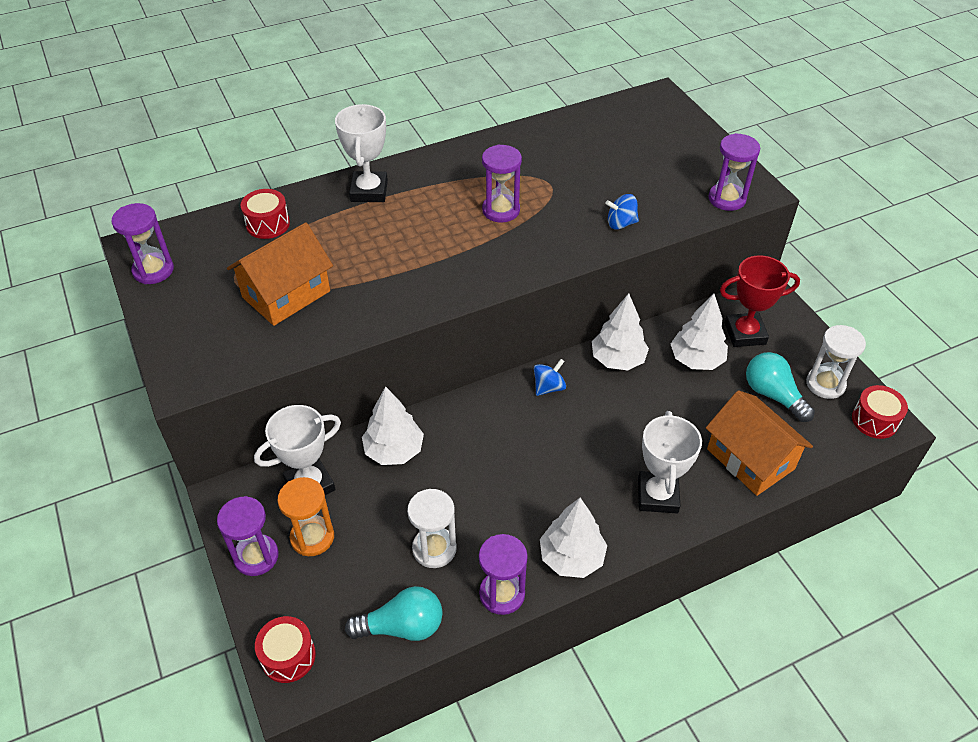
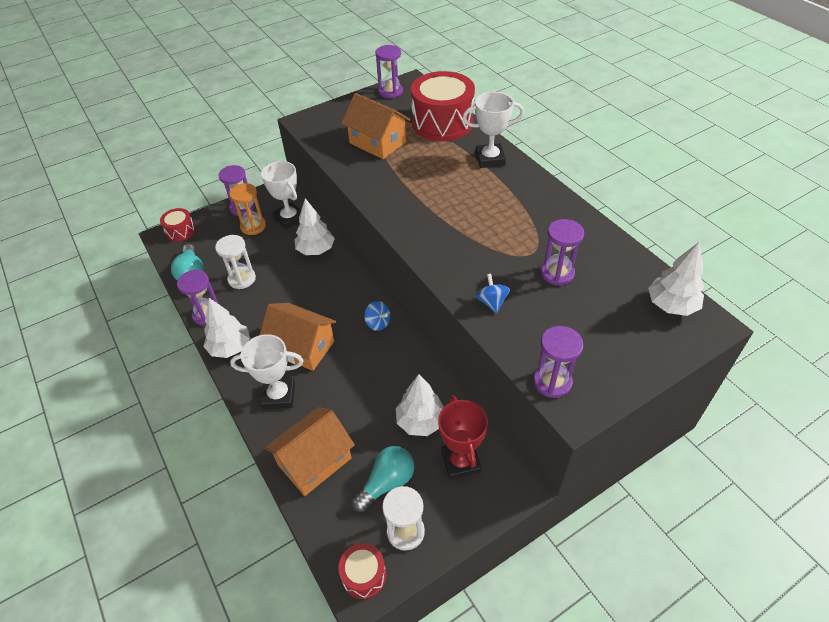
camera: 85 degrees right, 0 degrees up
(268, 224) = (442, 123): red drum -> red drum, size x2.08
(501, 210) = (488, 228): purple hourglass -> purple hourglass (557, 273)
(580, 469) = (302, 347): none -> orange house
(618, 360) = (412, 364): white tree -> white tree (671, 305)

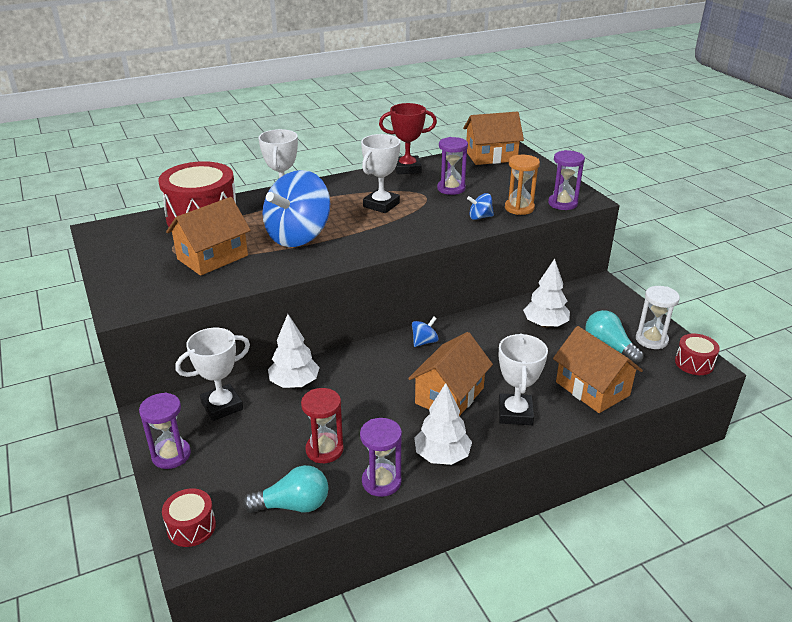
camera: 85 degrees left, 15 degrees down
(242, 279) = (324, 450): white hourglass -> red hourglass
(253, 226) = (221, 442): orange hourglass -> orange hourglass (519, 208)
(390, 92) = (108, 243): purple hourglass -> none
(421, 180) = (298, 236): none -> blue spinning top
(460, 462) = (584, 308): red trophy -> red trophy (407, 168)
(498, 223) = (381, 205): none -> white trophy
(671, 305) = (491, 156): white tree -> orange house

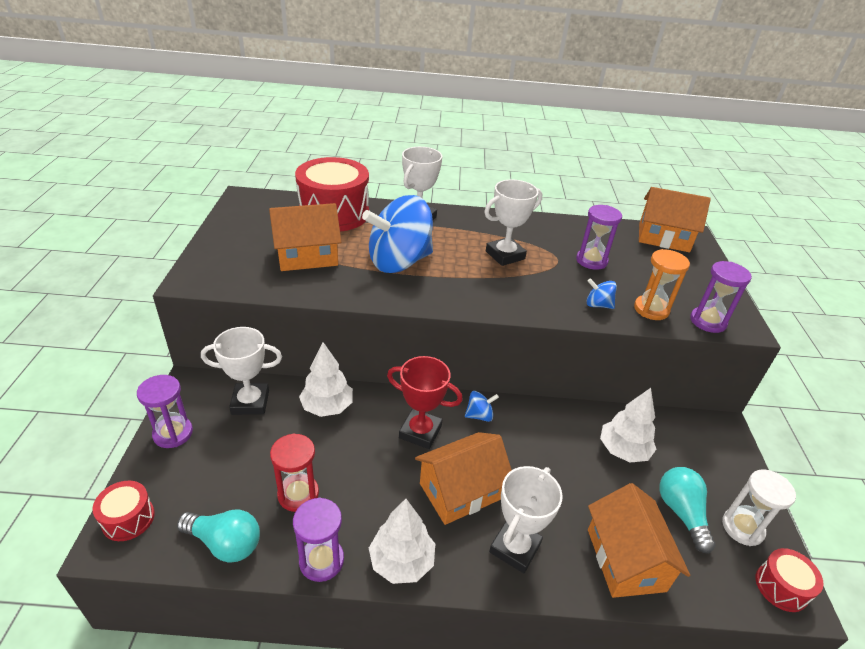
camera: 25 degrees right, 5 degrees up
(407, 168) = (562, 224): red trophy -> red trophy (420, 432)

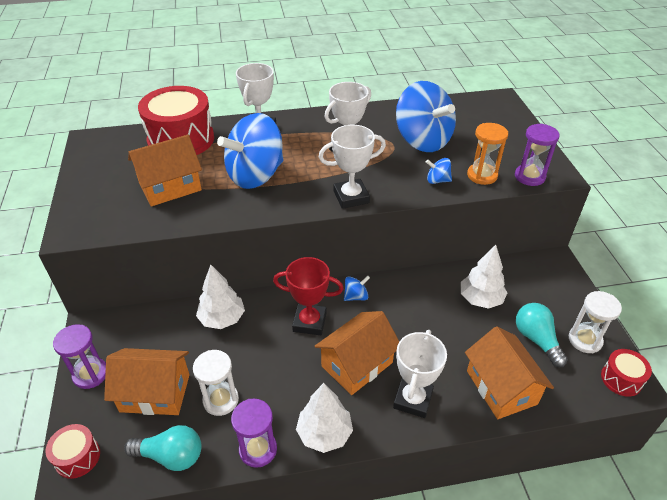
camera: 10 degrees left, 5 degrees up
(250, 402) = (151, 330): white trophy -> white trophy (351, 197)
(298, 494) = (221, 400): red hourglass -> white hourglass
(591, 261) = (422, 140): purple hourglass -> blue spinning top
(663, 237) = (478, 106): orange house -> orange house (155, 393)

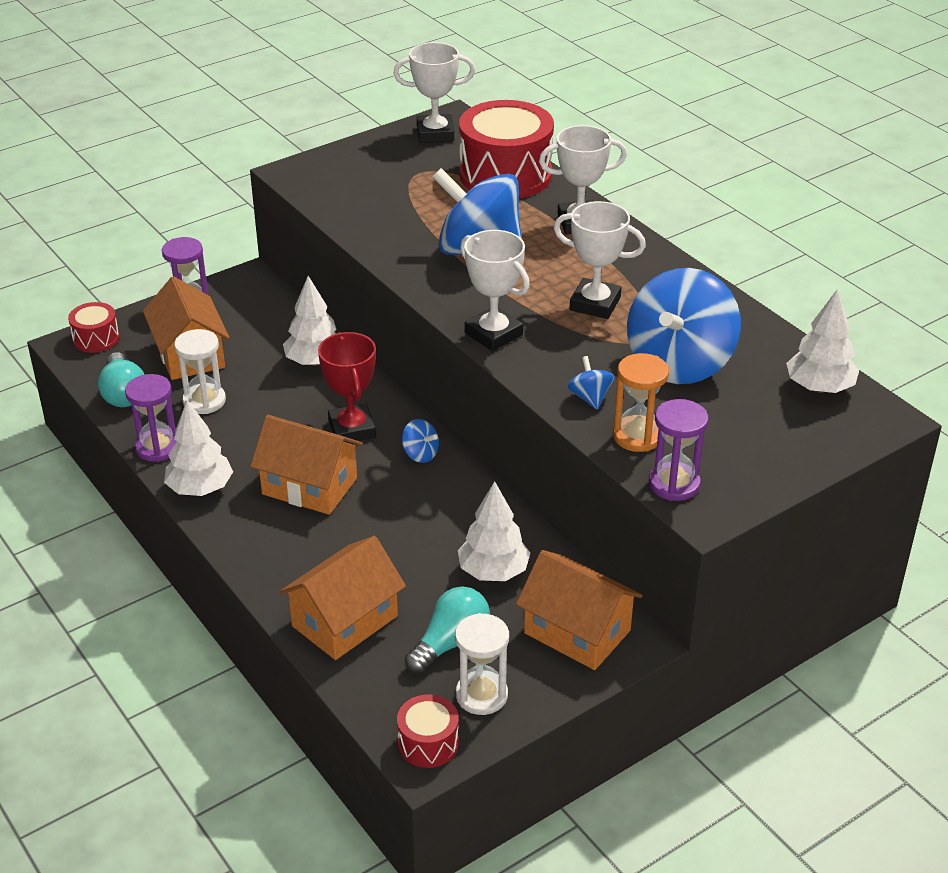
camera: 65 degrees right, 5 degrees down
(170, 187) = (409, 201): orange house -> orange house (577, 631)
(413, 399) = (282, 546): white trophy -> white trophy (435, 134)
(468, 107) = (819, 388): none -> white tree

